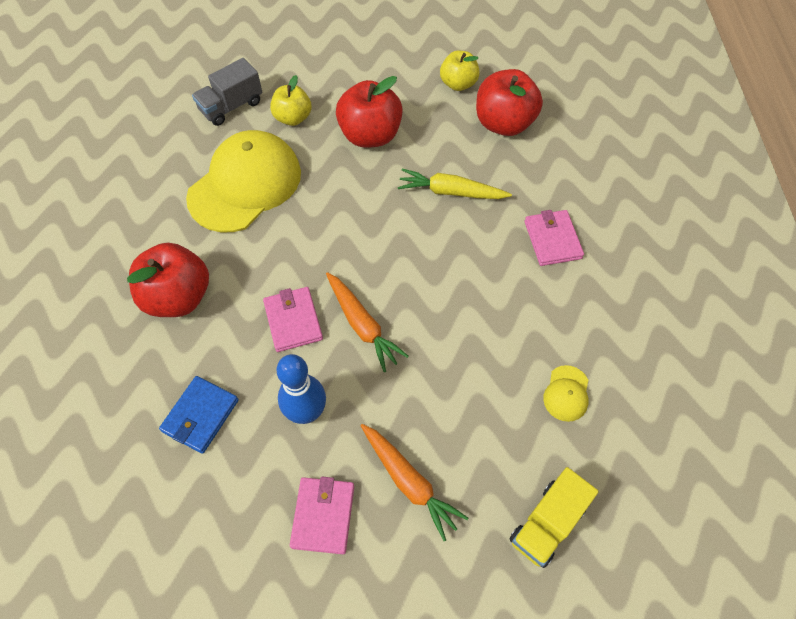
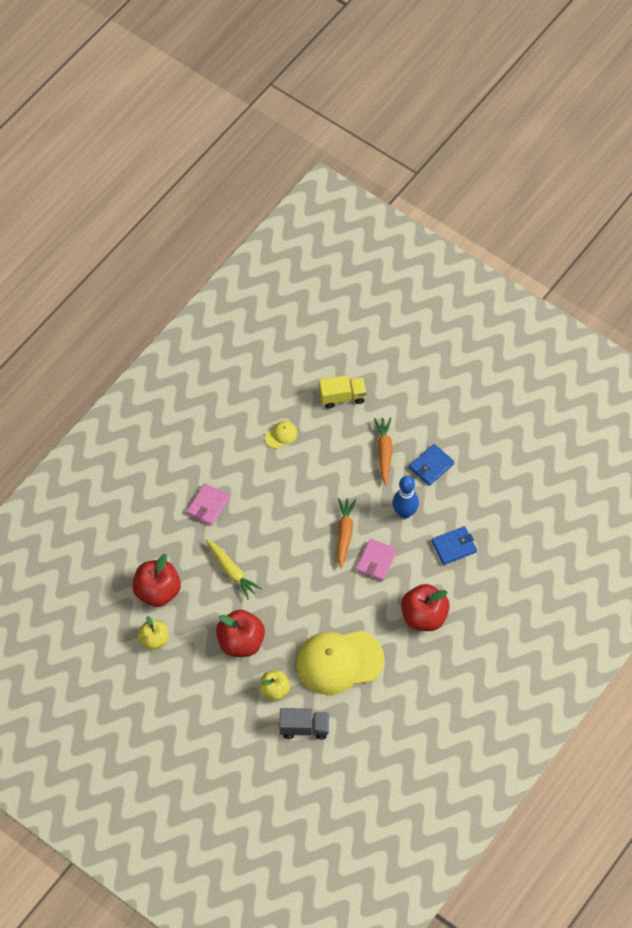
camera: 140 degrees left, 0 degrees up
(323, 516) = (431, 466): pink wallet -> blue wallet

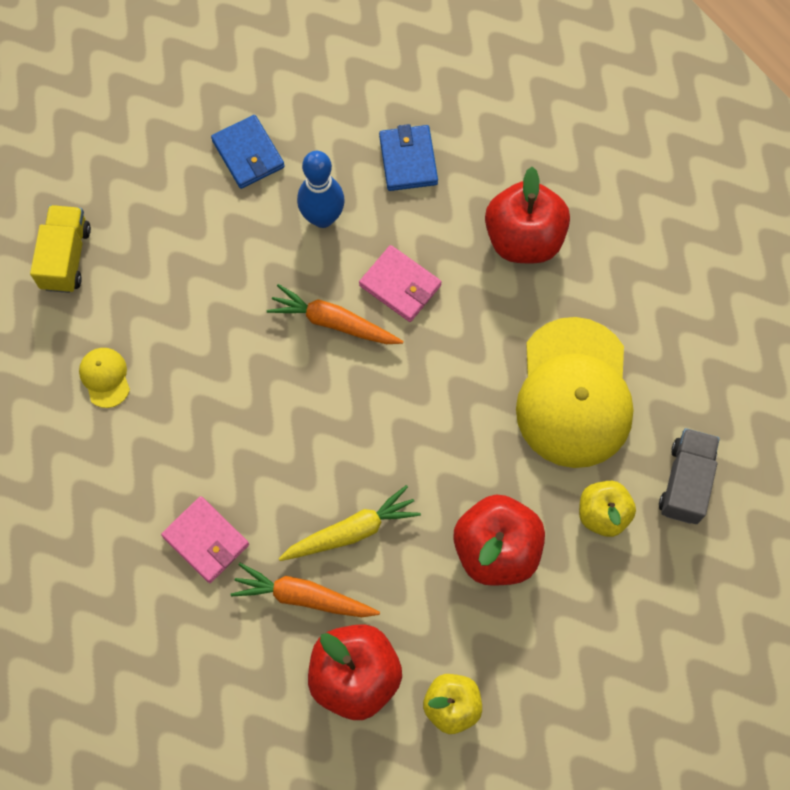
camera: 75 degrees left, 10 degrees up
(384, 452) = (198, 219): orange carrot -> orange carrot (304, 597)

